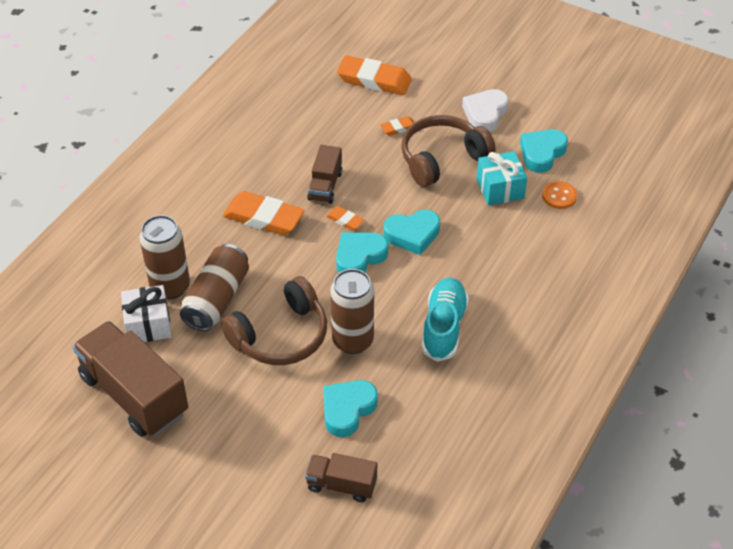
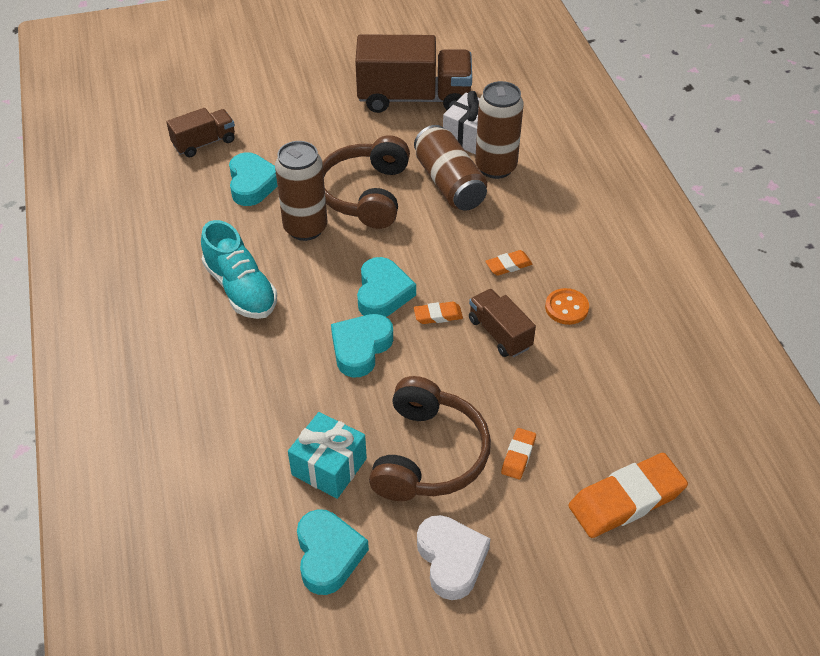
camera: 135 degrees right, 0 degrees up
(263, 217) = (508, 265): orange eraser -> orange eraser, size x0.48
(559, 196) = (255, 509): orange button -> orange button (566, 308)

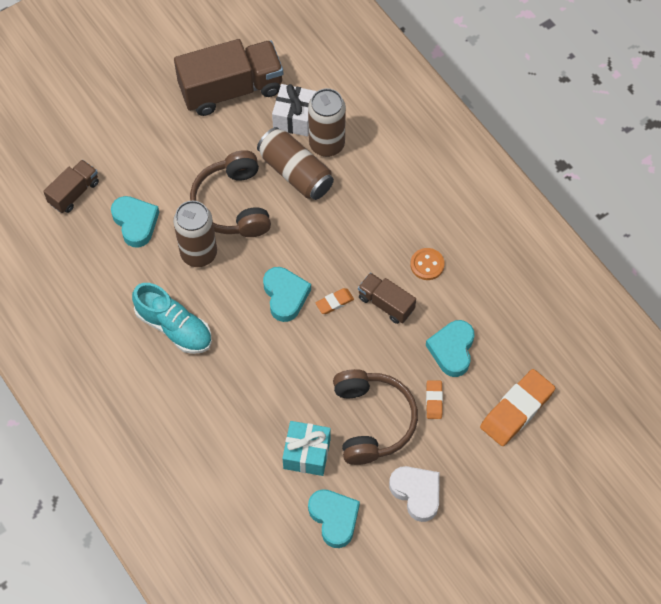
camera: 20 degrees left, 15 degrees up
(360, 348) = (288, 350): turquoise heart -> turquoise heart (452, 350)
(508, 265) = (371, 239): orange eraser -> none

